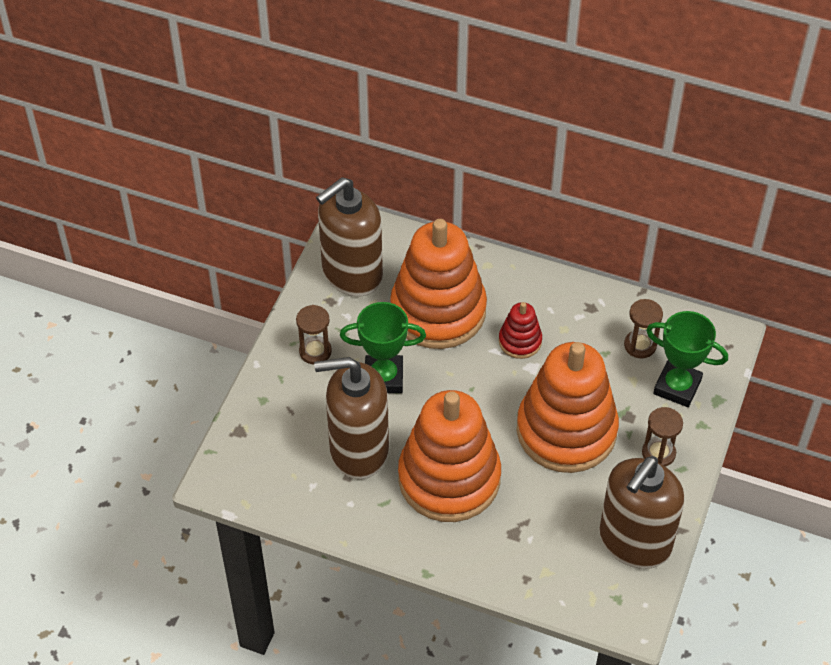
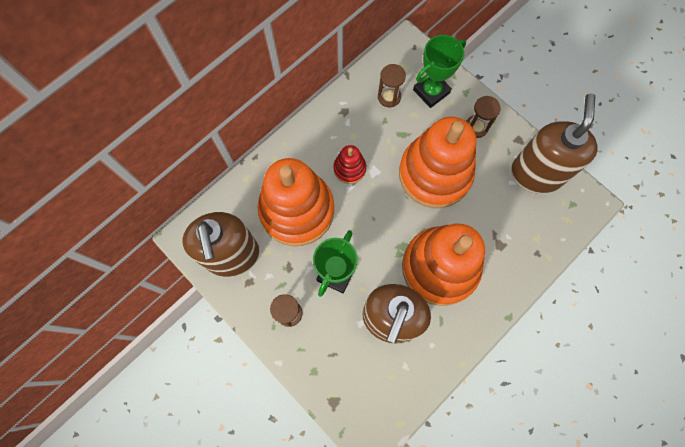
camera: 65 degrees left, 20 degrees up
(634, 542) = (535, 174): brown soap dispenser -> brown soap dispenser turned 135 degrees counterclockwise

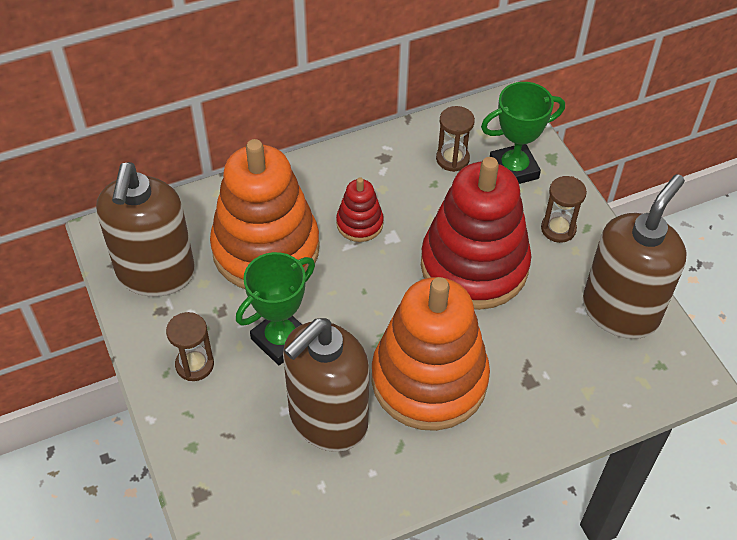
camera: 20 degrees right, 20 degrees down
(434, 174) = (474, 265): orange stacking toy -> red stacking toy

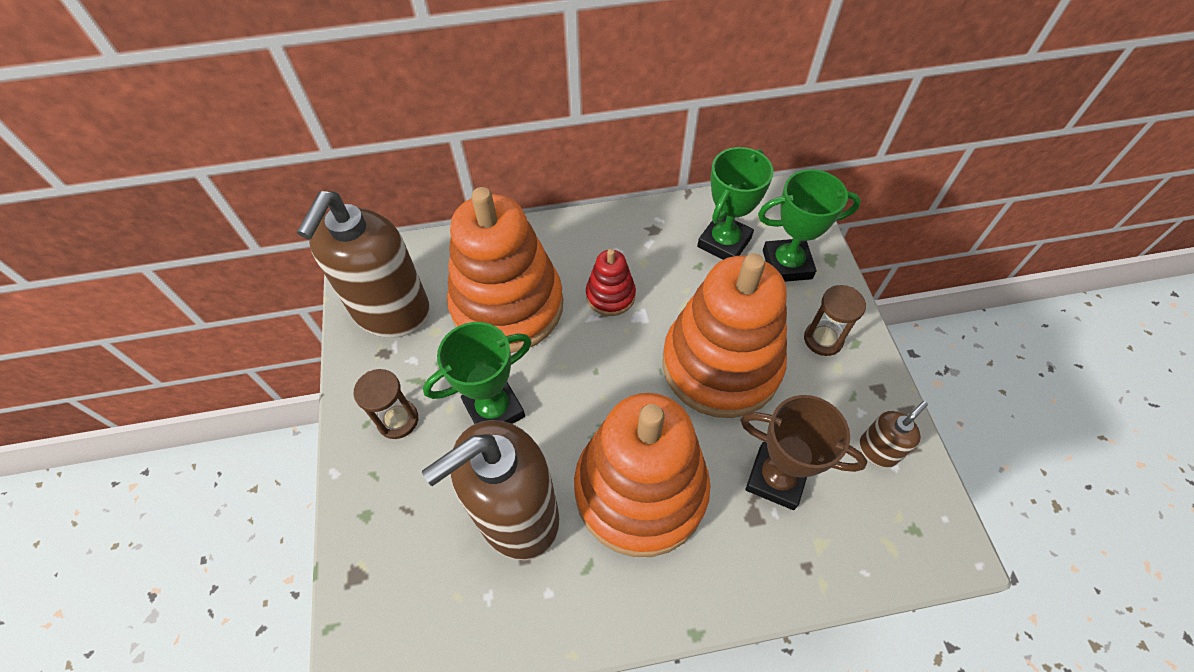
camera: 15 degrees right, 5 degrees up
(452, 159) = (724, 242): brown hourglass -> green trophy
(474, 265) = (721, 364): red stacking toy -> orange stacking toy
(541, 348) = (776, 478): none -> brown trophy
(620, 311) = (877, 450): brown soap dispenser -> brown soap dispenser, size x0.44

